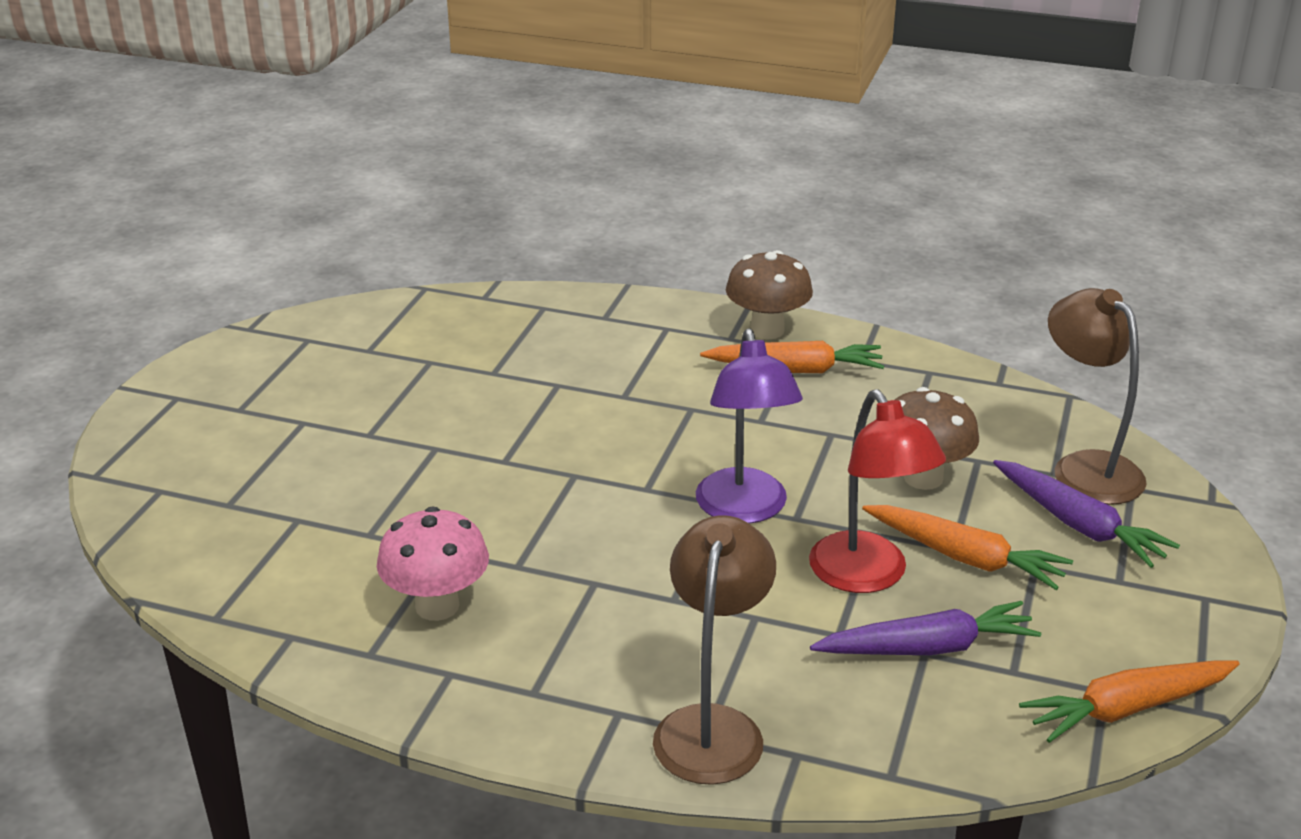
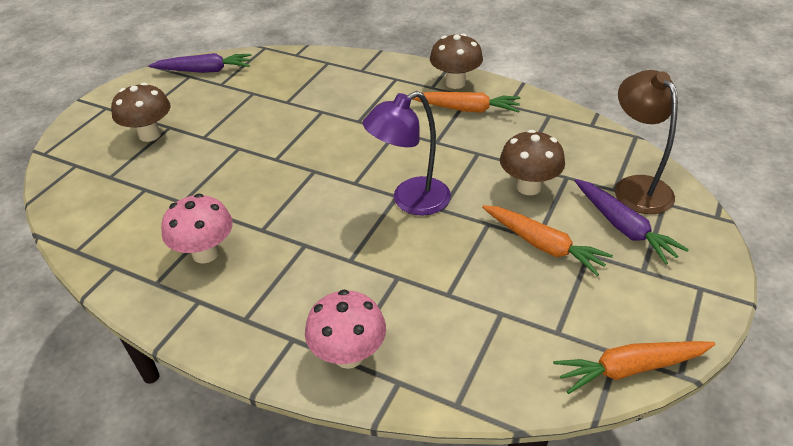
camera: 10 degrees right, 10 degrees up
(273, 436) = (150, 135): none -> brown mushroom
(712, 726) = (349, 355): brown lamp -> pink mushroom
(744, 509) = (410, 201): purple lamp -> purple lamp turned 60 degrees clockwise
(867, 576) = (476, 254): red lamp -> none
(927, 648) = (503, 309): purple carrot -> purple carrot (204, 70)

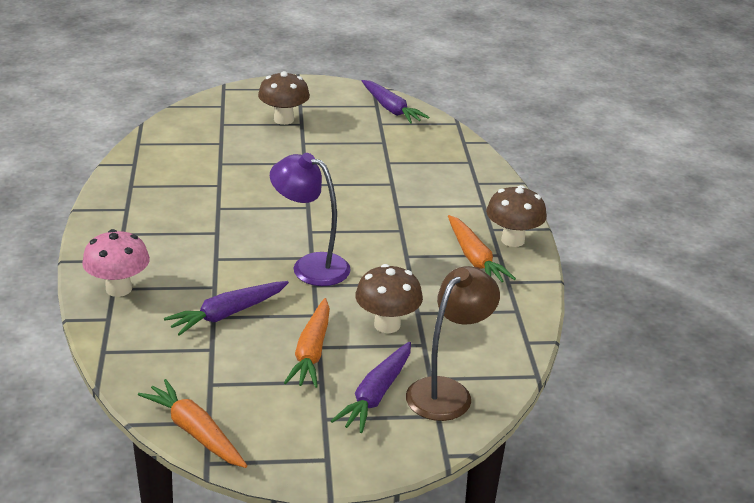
camera: 55 degrees right, 10 degrees down
(205, 253) = (174, 194): pink mushroom -> none
(450, 282) = (227, 314): none -> purple carrot

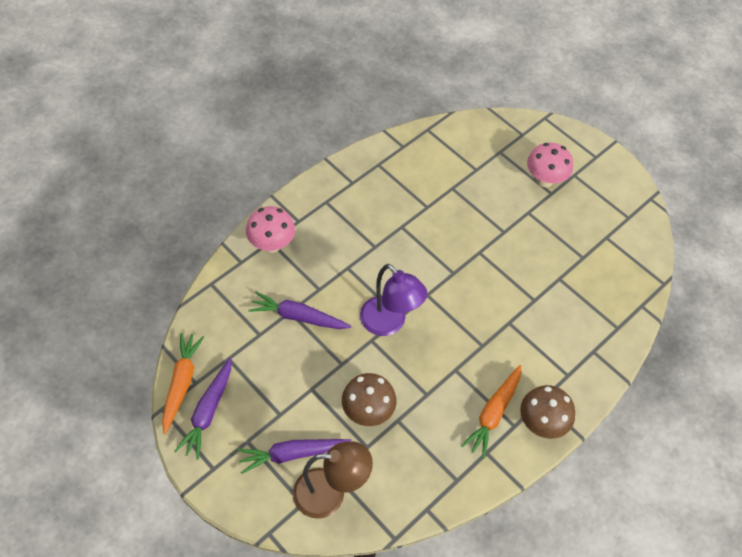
camera: 50 degrees right, 25 degrees up
(284, 119) = (544, 180): brown mushroom -> pink mushroom
(310, 266) = (389, 323): purple lamp -> purple lamp turned 150 degrees clockwise
(311, 352) = (302, 389): orange carrot -> none
(391, 109) = (634, 229): purple carrot -> purple carrot (208, 411)

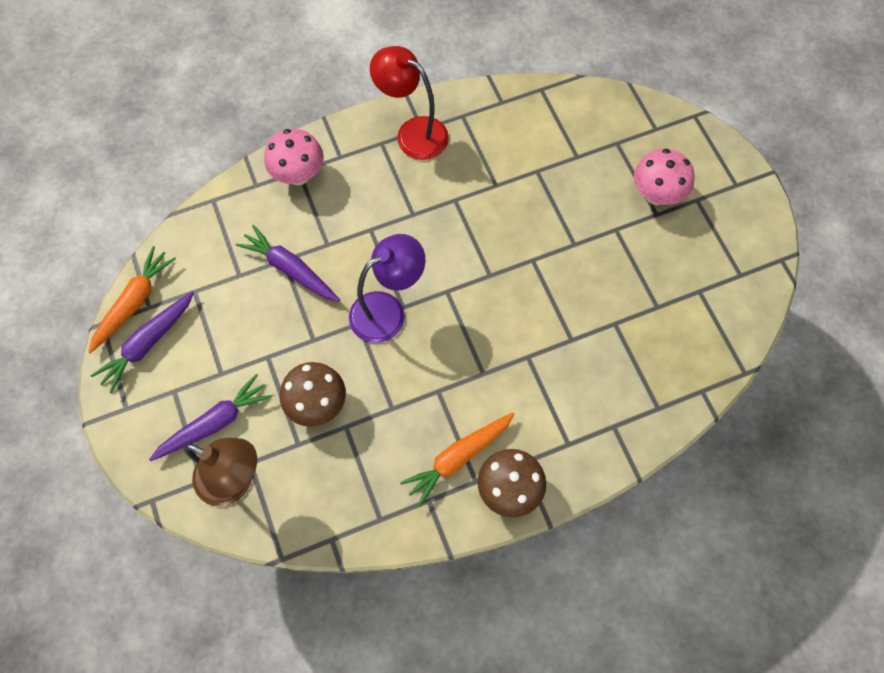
camera: 25 degrees right, 10 degrees up
(292, 454) = (214, 423): purple carrot -> purple carrot turned 135 degrees clockwise
(346, 187) = (413, 133): none -> red lamp
(389, 323) = (387, 311): purple lamp -> purple lamp turned 105 degrees counterclockwise

